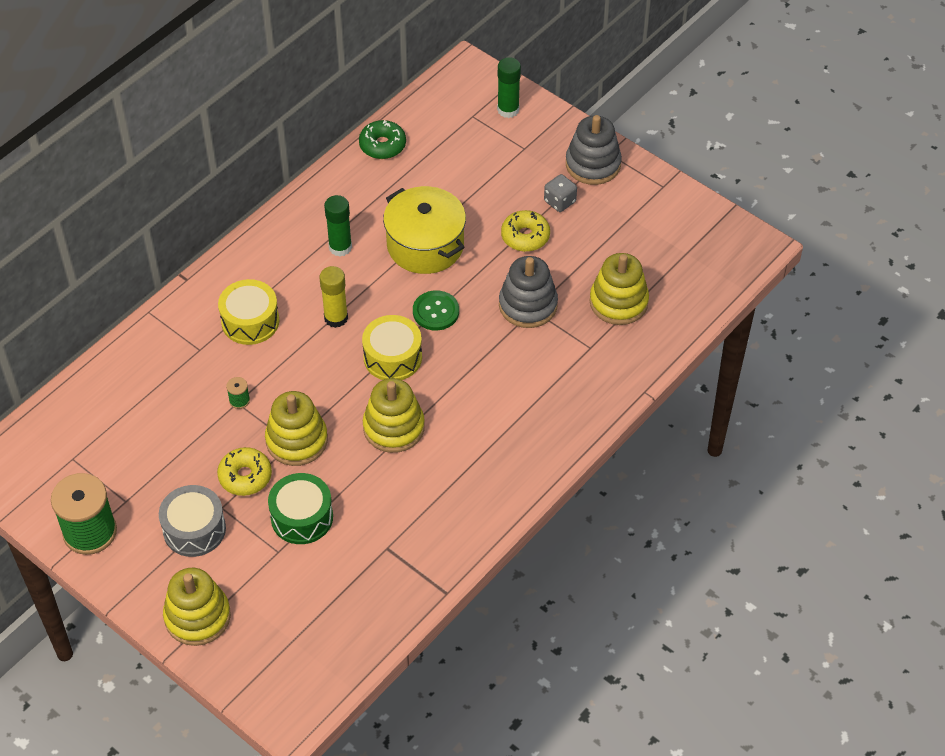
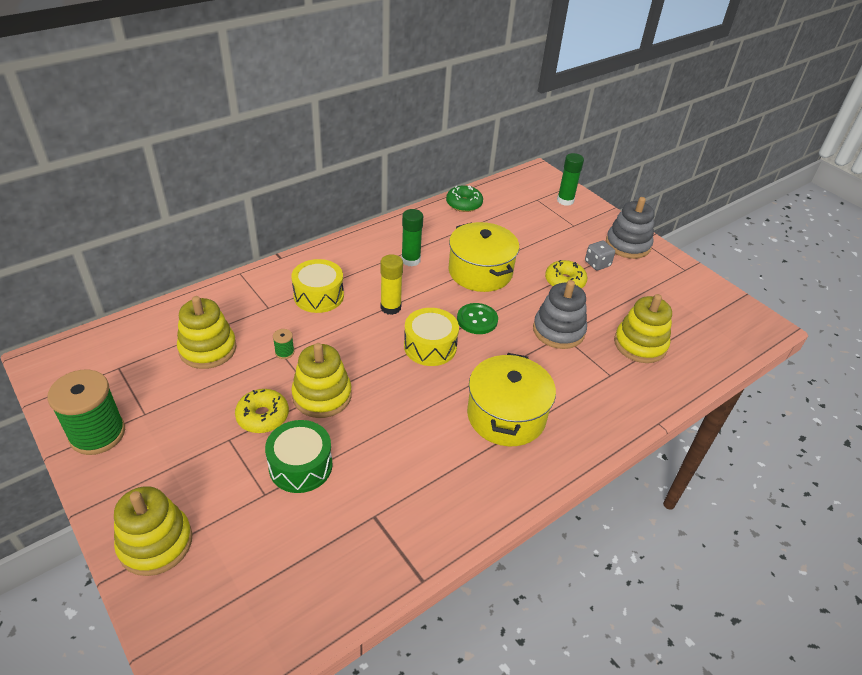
camera: 10 degrees right, 10 degrees down
(194, 529) = (194, 454): grey drum -> none
(393, 427) = (414, 404): yellow stacking toy -> yellow stacking toy (208, 349)
(490, 419) = (506, 415): none -> yellow pot

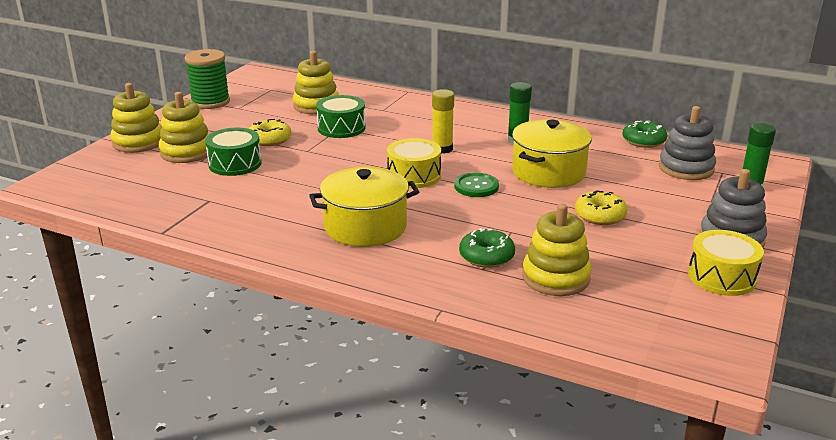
camera: 65 degrees right, 15 degrees down
(284, 352) = (341, 128): green spool -> green drum
(318, 296) = (419, 121): yellow drum -> yellow drum (722, 277)
(322, 395) = (310, 152): yellow stacking toy -> yellow stacking toy (186, 152)
(558, 331) = (515, 228): grey stacking toy -> grey stacking toy (686, 168)
(594, 365) = (486, 256): none -> green donut
(597, 264) = (662, 227): grey dice -> none

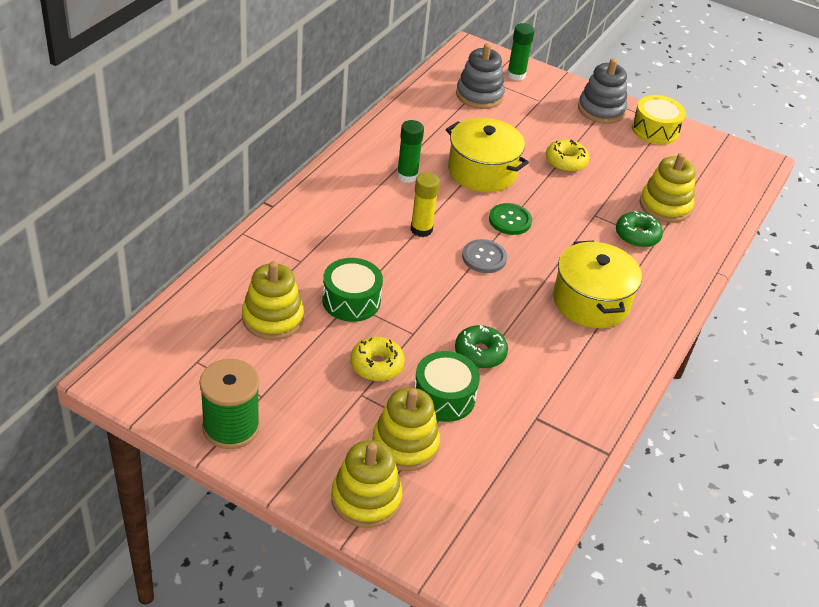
camera: 90 degrees left, 15 degrees up
(414, 176) = (484, 257): yellow drum -> grey button
(643, 141) = (419, 102): green donut -> green donut (480, 353)

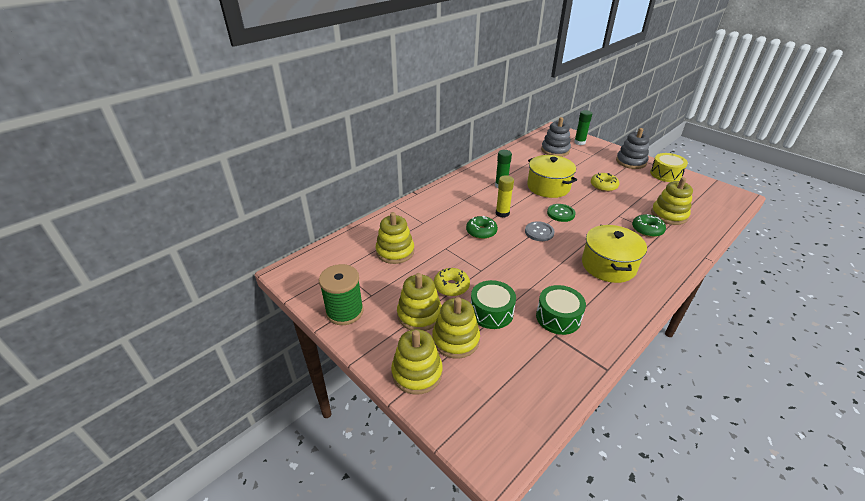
camera: 20 degrees right, 5 degrees down
(343, 416) = (419, 315): none -> yellow stacking toy
(351, 300) = (447, 247): green drum -> green drum (558, 317)
(480, 353) = (523, 288): green donut -> green donut (481, 232)

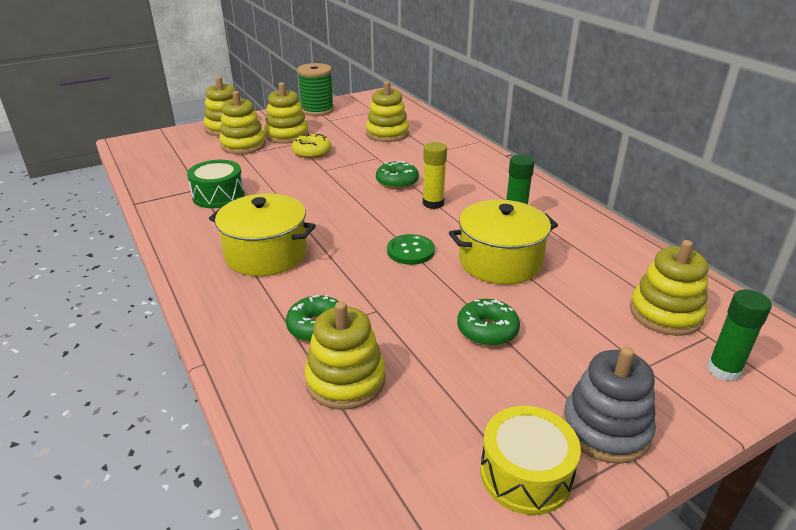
camera: 105 degrees right, 5 degrees down
(491, 312) = (259, 164): green drum -> none
(539, 232) = (373, 220): grey button -> none
(555, 150) = (665, 313): grey stacking toy -> yellow stacking toy
(603, 186) = (487, 330): yellow donut -> green donut

